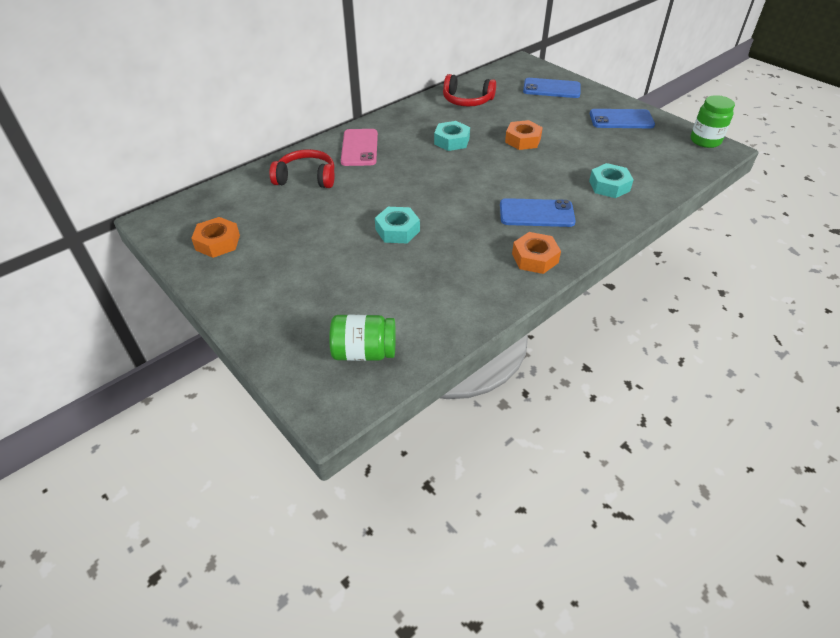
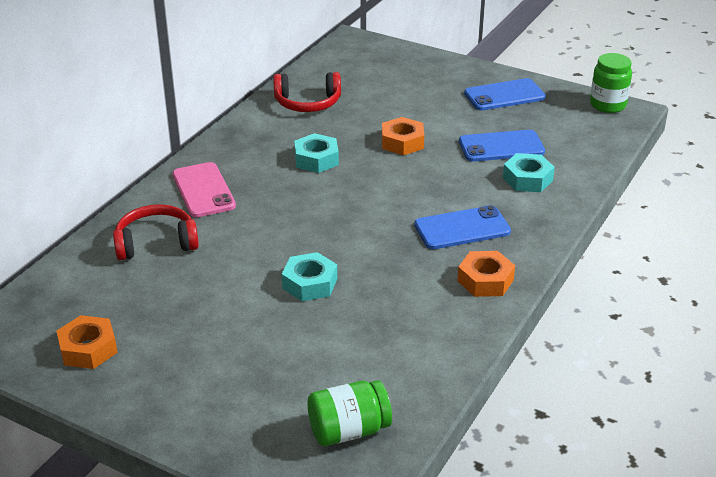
camera: 20 degrees left, 10 degrees down
(551, 89) = (404, 70): blue phone -> blue phone (501, 147)

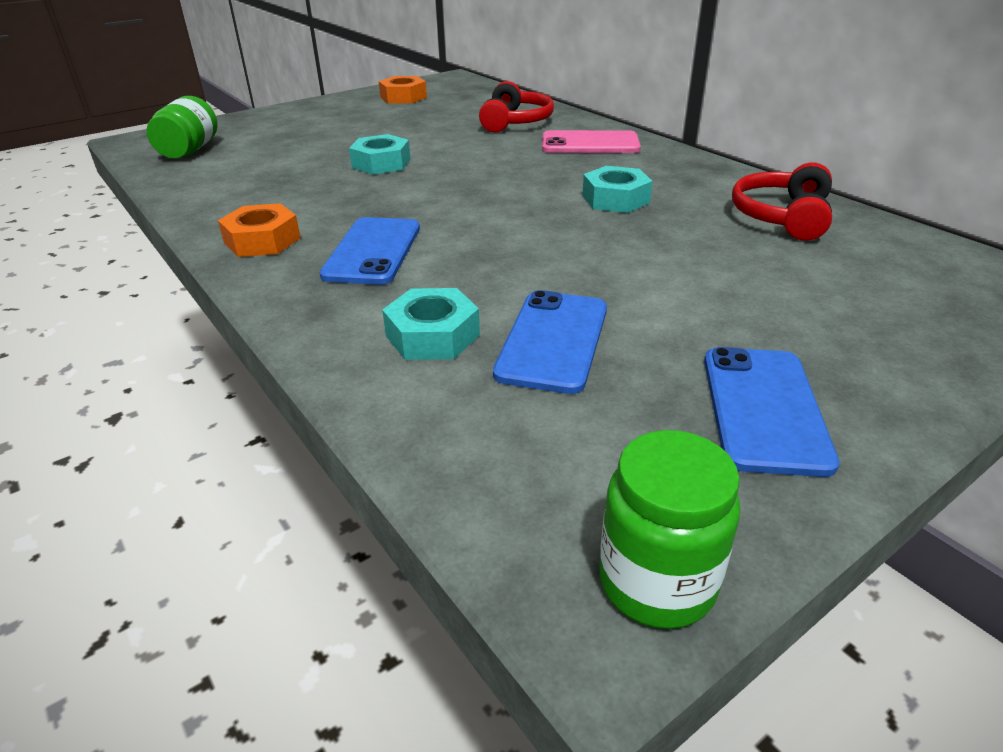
camera: 115 degrees right, 0 degrees up
(402, 142) = (625, 259): orange nut -> none

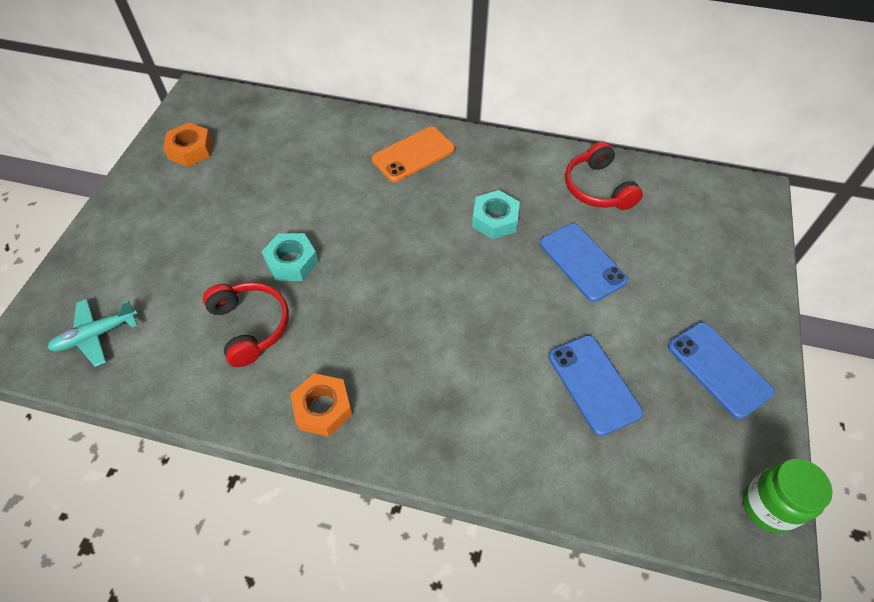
camera: 40 degrees left, 20 degrees up
(189, 150) = (96, 335): green jar -> turquoise plane
(373, 251) = (411, 370): blue phone -> blue phone (582, 262)
(433, 335) = (533, 424): turquoise nut -> none
(515, 122) = (328, 147): red headphones -> red headphones (250, 326)
(590, 144) = (413, 154): pink phone -> orange phone

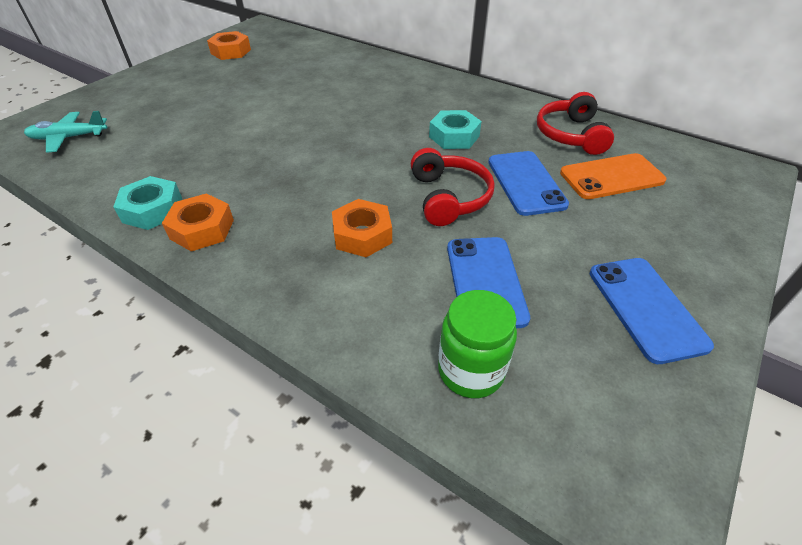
camera: 20 degrees right, 10 degrees down
(250, 326) = (188, 159): red headphones -> red headphones (449, 197)
(292, 262) = (254, 127): turquoise nut -> turquoise nut (152, 210)
(413, 154) = (406, 83): orange phone -> orange phone (611, 177)
(471, 367) = (362, 235): none -> orange nut
(768, 506) = (661, 472): green jar -> green jar (471, 371)

